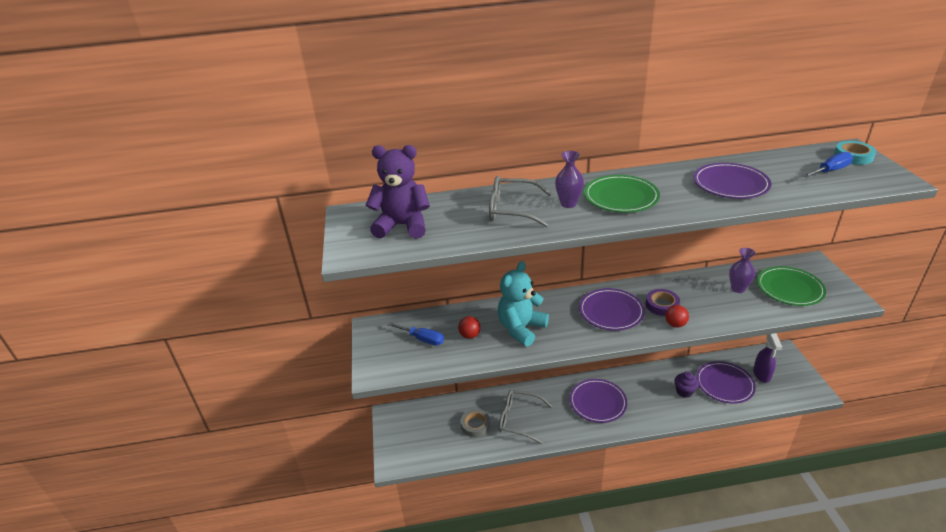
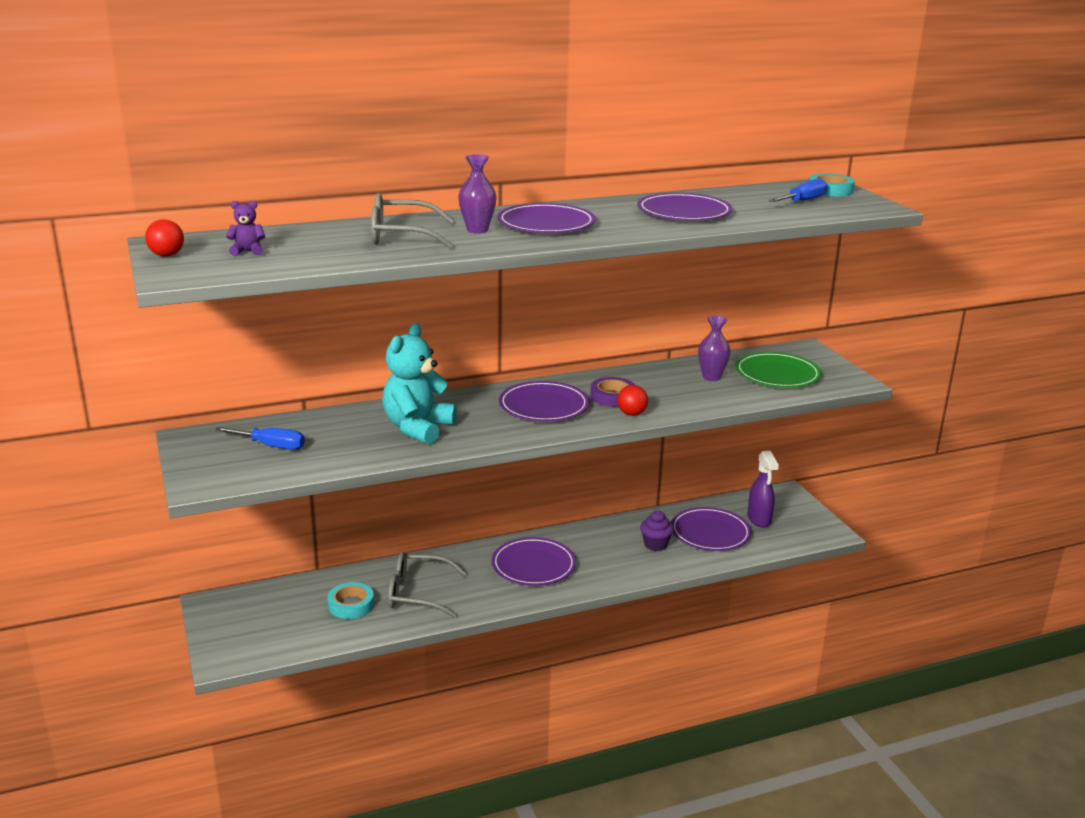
camera: 15 degrees left, 10 degrees down
(402, 226) = (248, 251): purple teddy bear -> purple teddy bear, size x0.43
(470, 335) = (343, 438): red ball -> red ball (167, 255)
(475, 425) = (351, 605): grey tape -> turquoise tape
(621, 197) = (546, 224): green plate -> purple plate

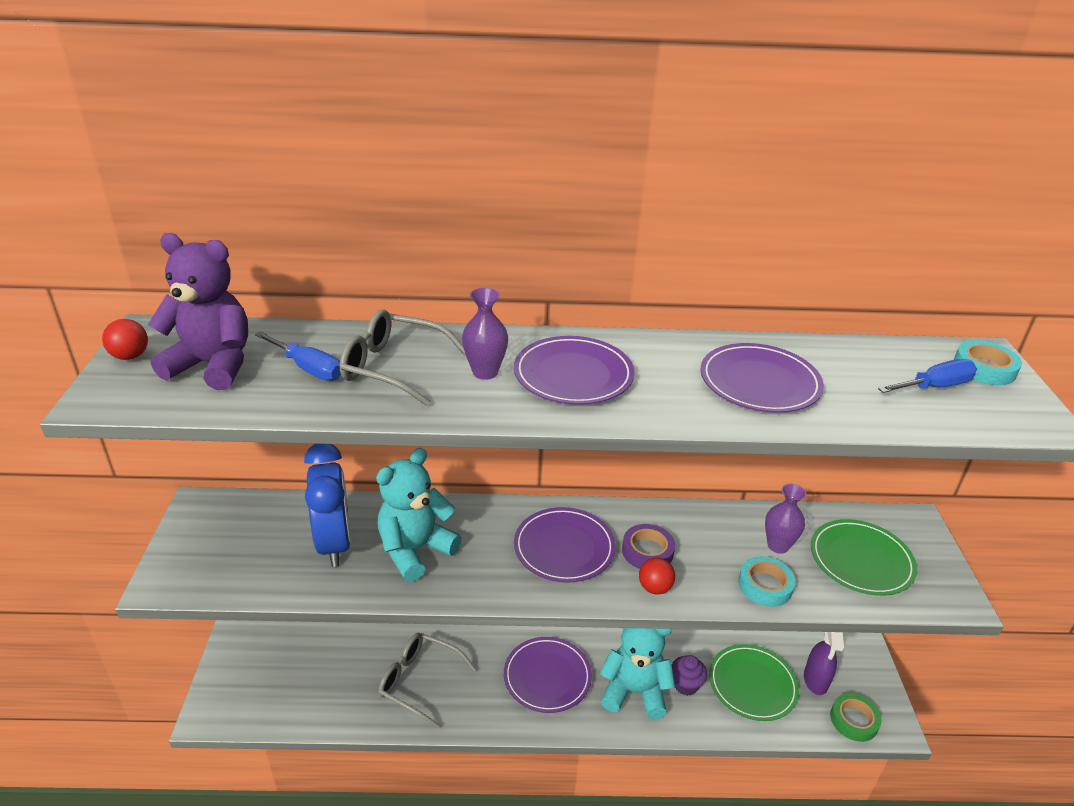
camera: 20 degrees right, 10 degrees up
(248, 251) = (213, 365): purple teddy bear -> purple teddy bear, size x2.33
(271, 446) = (261, 540): blue screwdriver -> blue screwdriver (308, 368)
(341, 436) = (334, 543): none -> blue clock
(351, 605) = (352, 677): turquoise tape -> turquoise tape (765, 585)
(615, 558) = (634, 691): none -> turquoise teddy bear
(710, 533) = (752, 684): purple plate -> green plate
(799, 536) = (854, 720): none -> green tape

